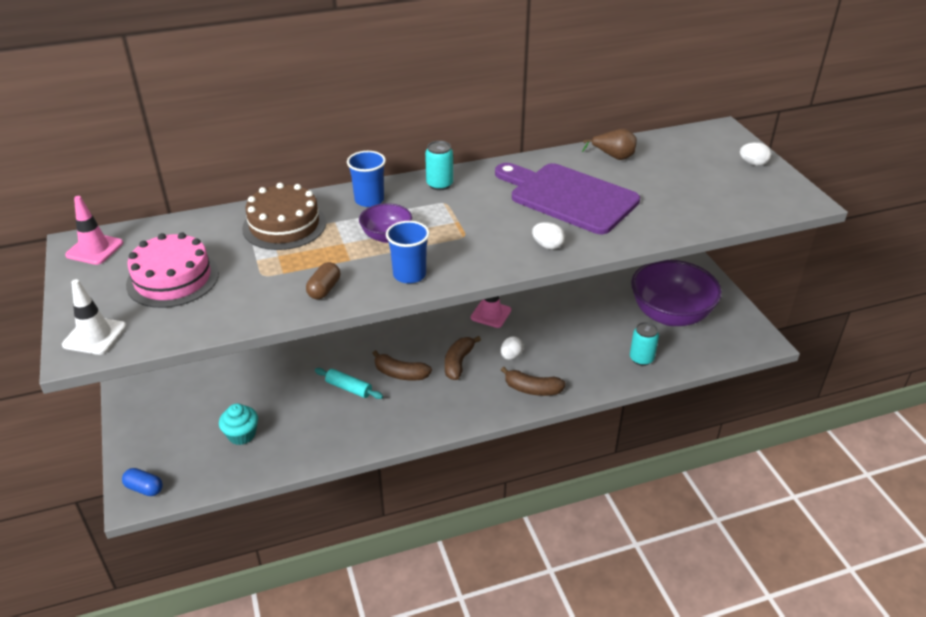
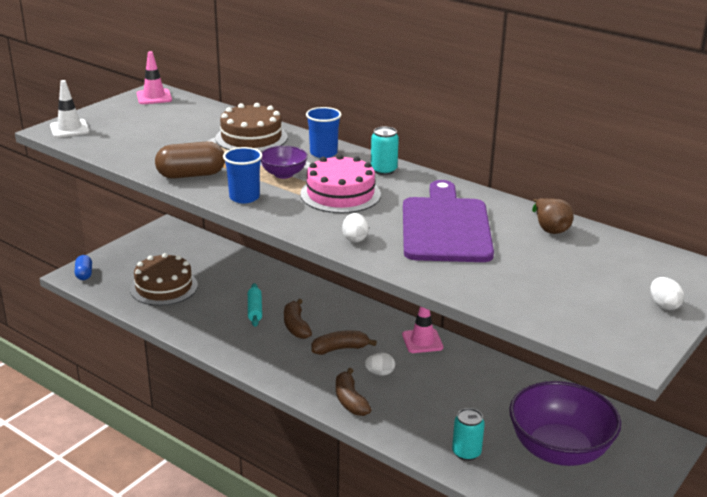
camera: 55 degrees right, 10 degrees down
(173, 279) = (149, 128): pink cake -> pink cake (340, 194)
(241, 435) = (164, 287): turquoise cupcake -> brown cake
(324, 289) = (191, 175): brown capsule -> brown capsule, size x1.71

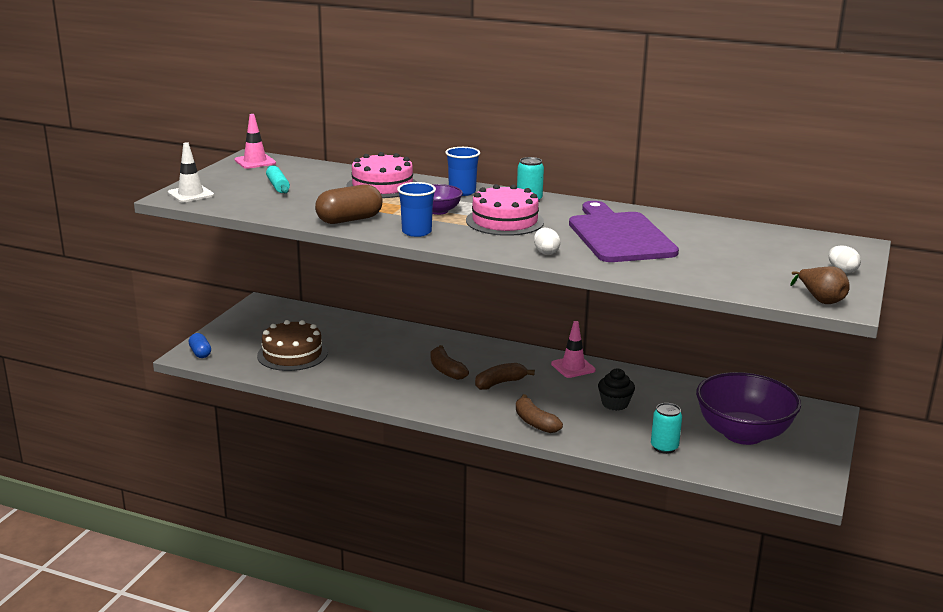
camera: 15 degrees left, 5 degrees down
(251, 137) = (382, 186): brown cake -> pink cake
(255, 310) = (397, 362): turquoise rolling pin -> turquoise rolling pin (278, 186)
(380, 373) = (549, 397): white egg -> none
(442, 391) = (615, 404): none -> black cupcake
(550, 228) = (709, 228): brown pear -> brown pear (820, 300)

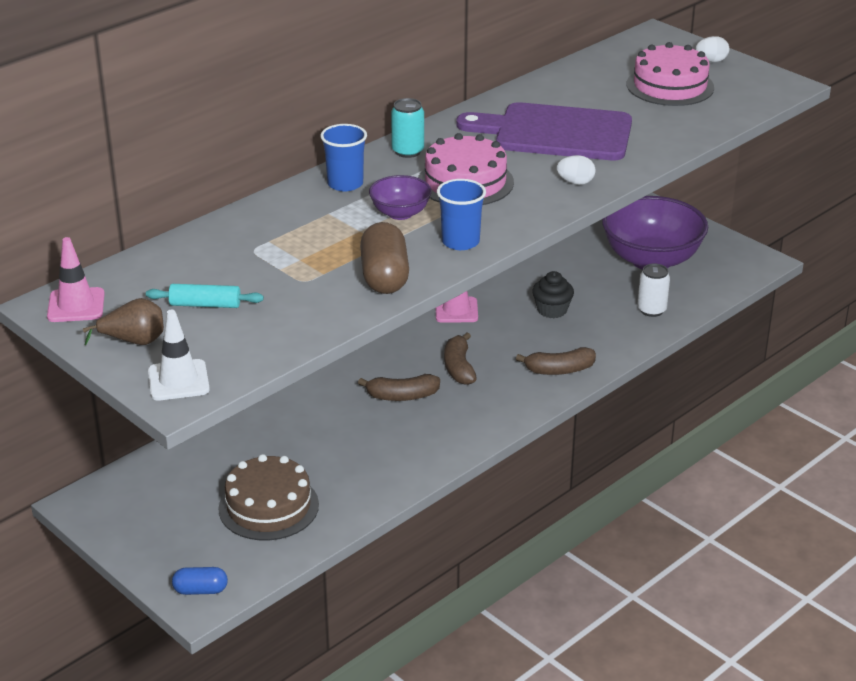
camera: 65 degrees left, 10 degrees up
(382, 186) = (275, 230): pink cake -> pink cake (670, 86)
(664, 447) = (651, 310): turquoise can -> white can
(820, 300) = (769, 90): brown pear -> brown pear (134, 341)

